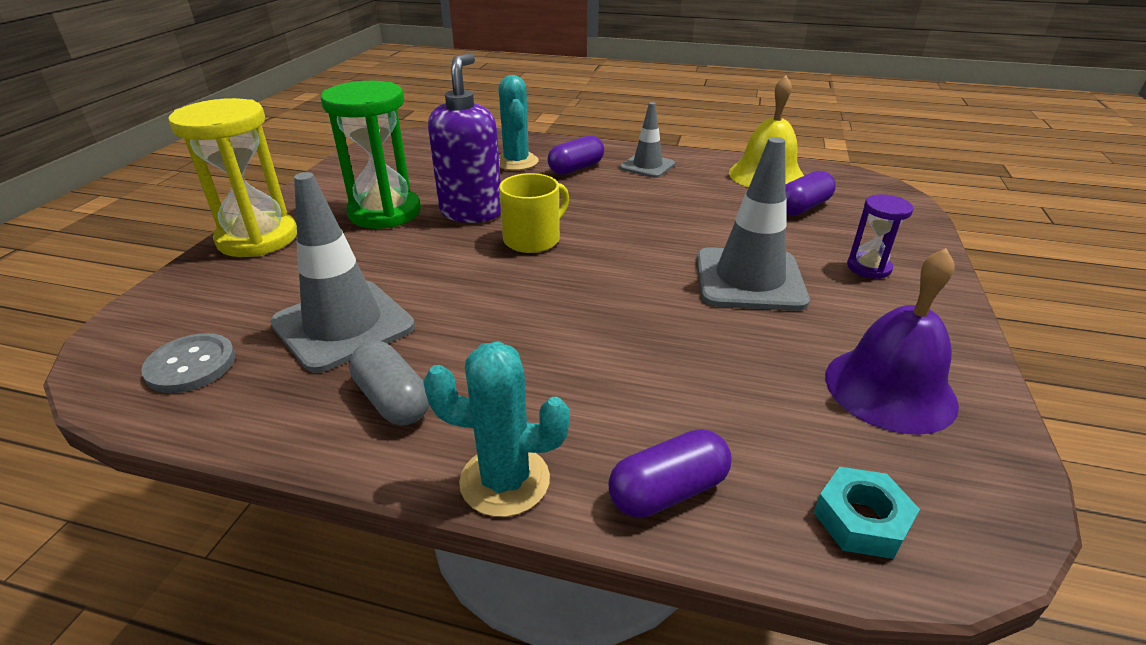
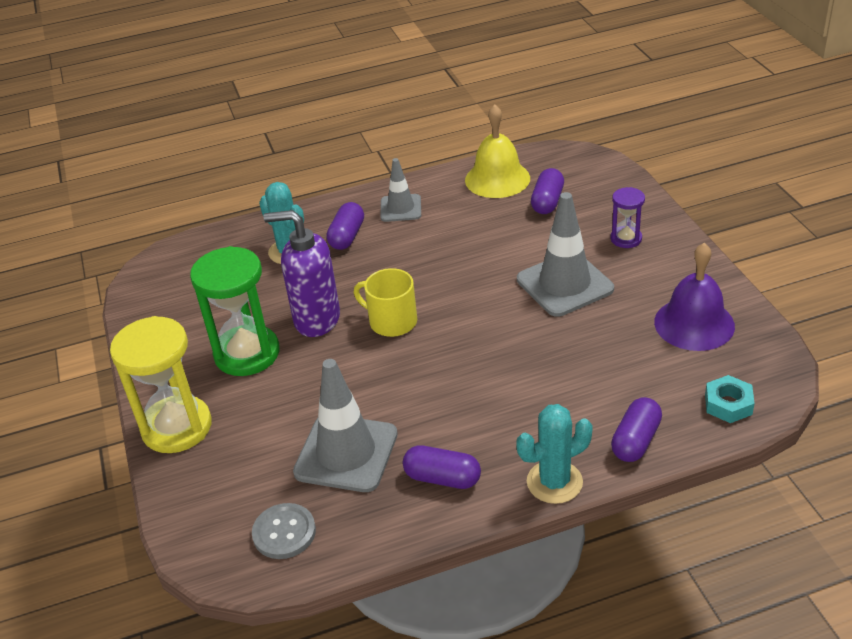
camera: 30 degrees left, 5 degrees up
(393, 400) = (442, 478): grey capsule -> purple capsule
(471, 212) = (316, 320): purple soap dispenser -> purple soap dispenser turned 60 degrees counterclockwise
(533, 239) = (392, 321): yellow mug -> yellow mug turned 75 degrees counterclockwise

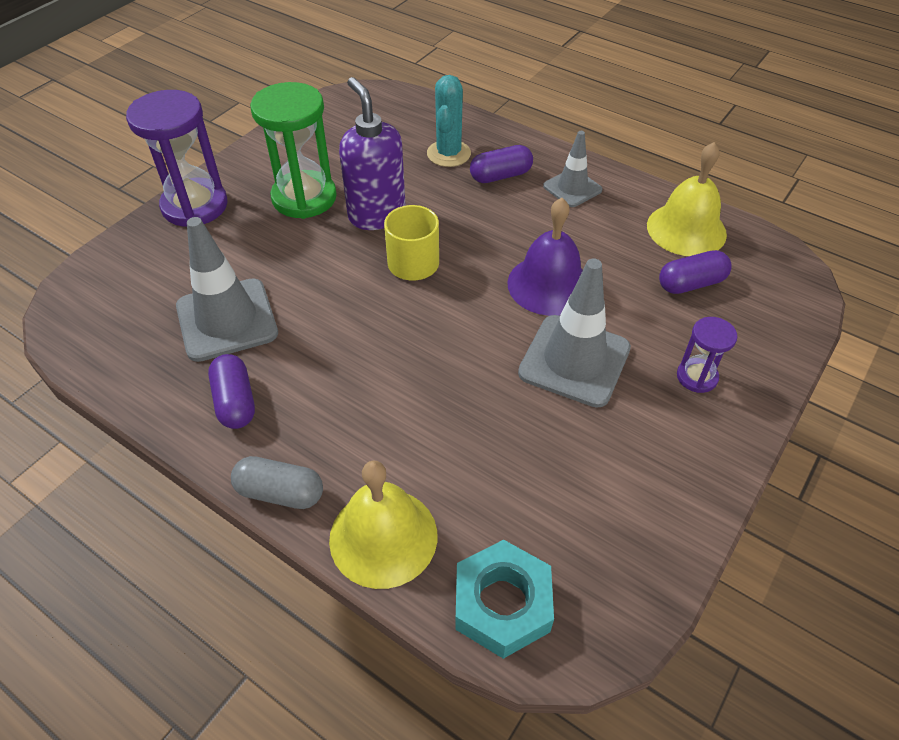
camera: 50 degrees right, 10 degrees up
(177, 427) = (195, 206): yellow hourglass -> purple hourglass
(284, 532) = (114, 329): grey button -> none
(554, 482) = (280, 492): turquoise cactus -> grey capsule
(636, 440) = (383, 537): purple capsule -> yellow bell
(694, 323) = (611, 507): purple bell -> purple bell (549, 284)
(728, 404) = (502, 604): turquoise nut -> turquoise nut, size x1.57

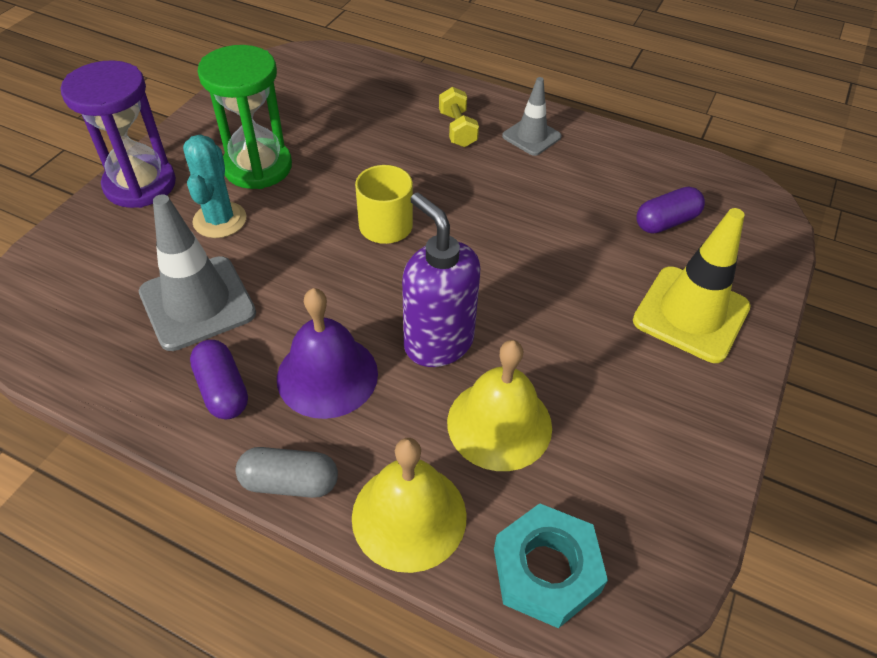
camera: 10 degrees left, 0 degrees up
(376, 215) = (338, 179): purple soap dispenser -> purple soap dispenser (438, 342)
(448, 154) = (400, 111): turquoise cactus -> turquoise cactus (220, 220)
(500, 176) = (457, 129): purple capsule -> yellow dumbbell
(549, 284) = (528, 235): purple bell -> purple bell (327, 375)
(574, 360) = (568, 310): grey traffic cone -> none
(686, 229) = (650, 169): yellow bell -> yellow bell (499, 424)
(697, 377) = (691, 314): purple hourglass -> yellow traffic cone

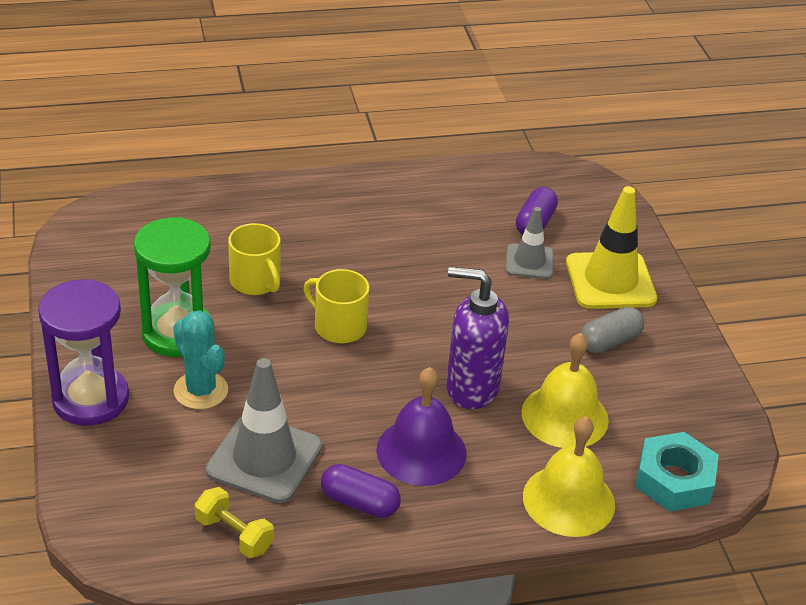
camera: 40 degrees left, 10 degrees down
(289, 482) = (474, 528): grey capsule -> grey capsule (609, 341)
(362, 156) = (255, 281): none -> yellow mug
(457, 129) = (308, 222): yellow dumbbell -> yellow dumbbell (234, 534)
(531, 136) = (373, 201): grey traffic cone -> grey traffic cone (529, 262)

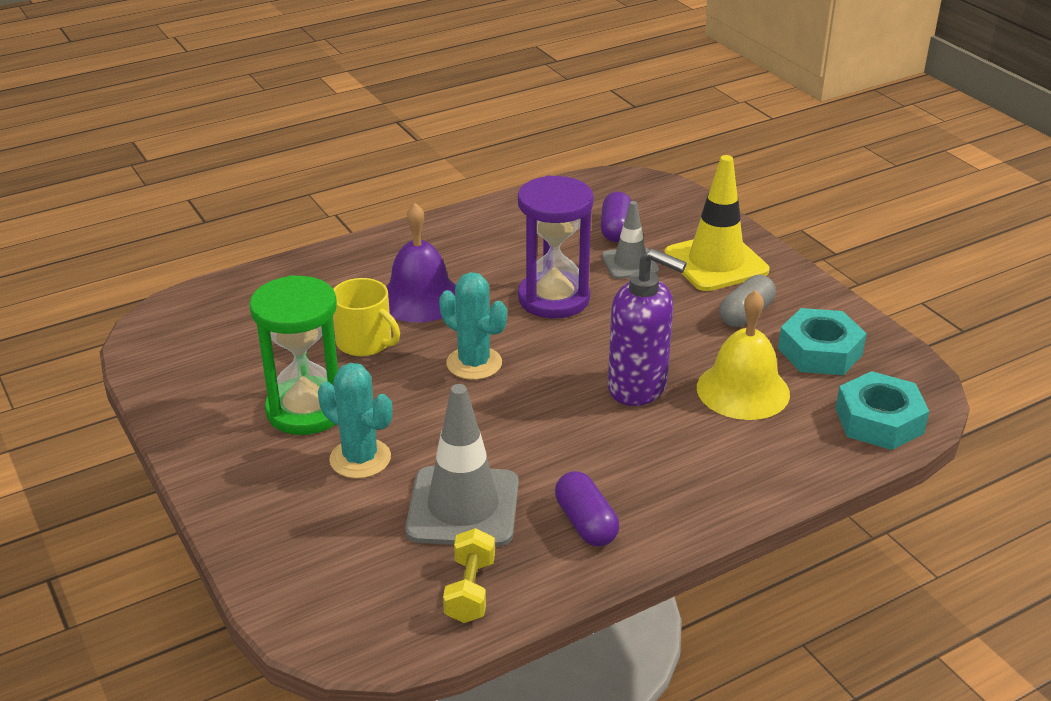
camera: 15 degrees left, 5 degrees down
(90, 399) = (242, 497): purple hourglass -> purple hourglass (553, 299)
(234, 534) = (470, 590): yellow dumbbell -> yellow dumbbell turned 75 degrees clockwise
(339, 326) = (474, 363): yellow mug -> turquoise cactus
(359, 502) = (586, 523): purple capsule -> purple capsule turned 60 degrees clockwise
(421, 451) = (621, 458): purple bell -> purple bell (420, 298)
(471, 388) = (638, 387): purple soap dispenser -> purple soap dispenser turned 150 degrees counterclockwise
(568, 500) = (791, 465): yellow bell -> none
(658, 397) = (819, 351): none -> turquoise nut

